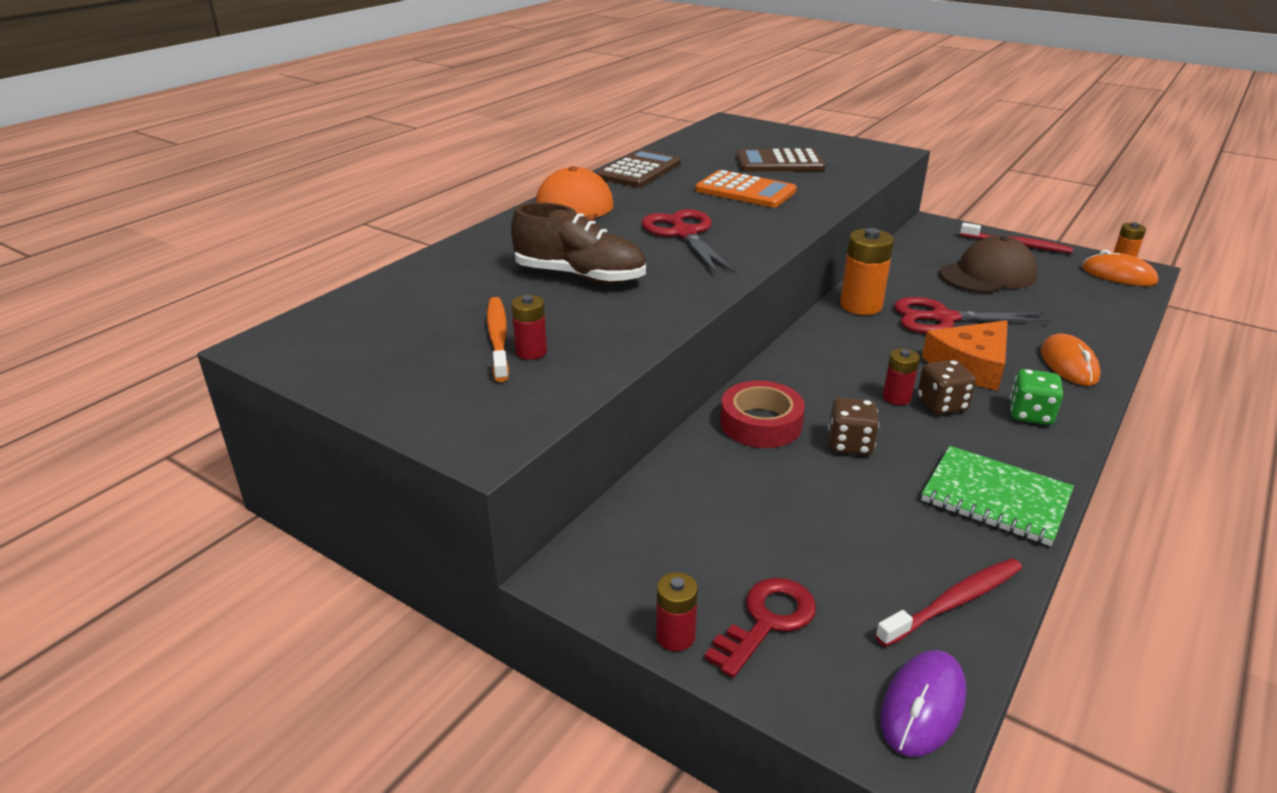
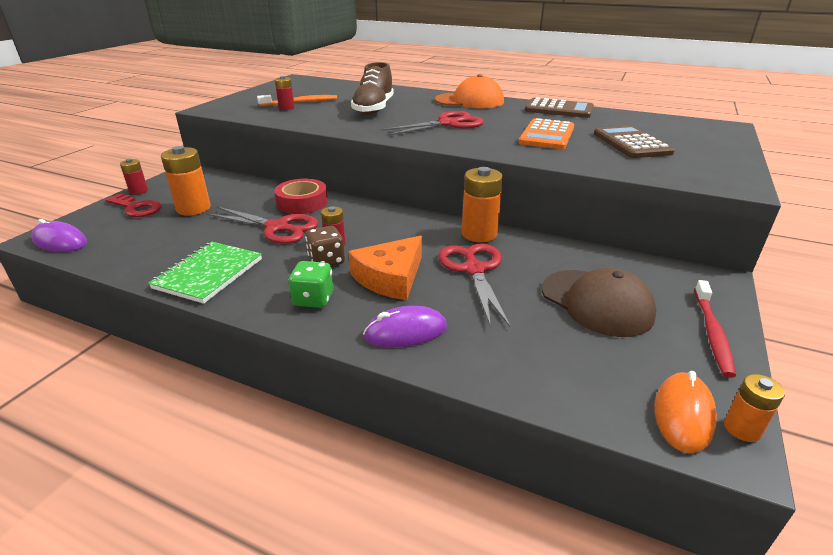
camera: 80 degrees right, 0 degrees up
(775, 539) = (193, 208): none -> orange battery
(850, 444) = (277, 227): brown dice -> red scissors
(953, 602) = (121, 253): red toothbrush -> none
(971, 365) = (390, 277): orange cheese -> orange cheese turned 90 degrees counterclockwise
(1068, 364) = (405, 331): orange mouse -> purple mouse

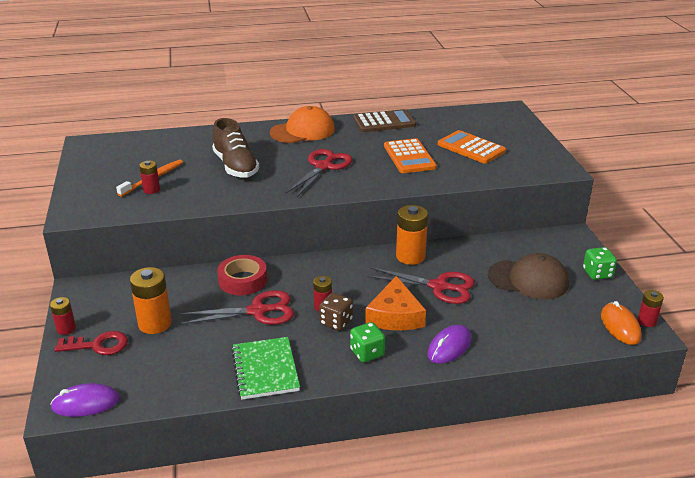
camera: 35 degrees left, 0 degrees up
(474, 270) = (439, 286): red scissors -> red scissors turned 150 degrees clockwise
(631, 143) = (471, 148): brown calculator -> orange calculator
(712, 332) = (597, 273): red toothbrush -> green dice
(742, 429) = (646, 321): orange battery -> red battery

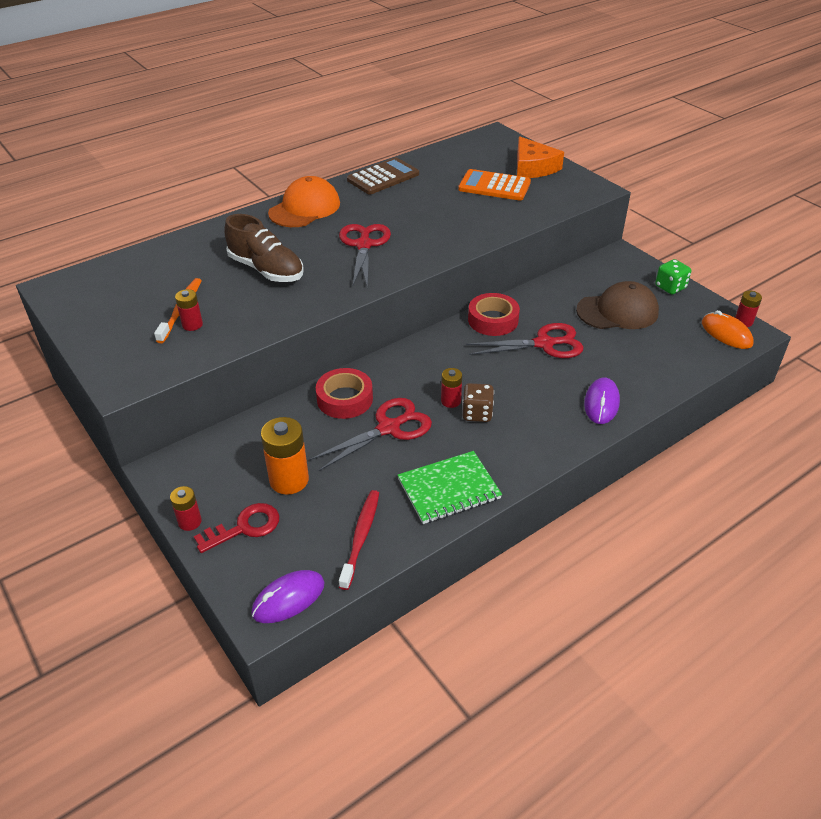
camera: 25 degrees left, 10 degrees up
(170, 381) = (360, 537): none -> red toothbrush
(265, 370) = (449, 489): green notebook -> green notebook turned 75 degrees counterclockwise
(367, 353) = (532, 436): green dice -> none
(395, 315) = (527, 387): orange cheese -> orange cheese (533, 167)
(409, 157) = (442, 211): orange calculator -> none
(410, 256) = (493, 320): orange battery -> red tape

